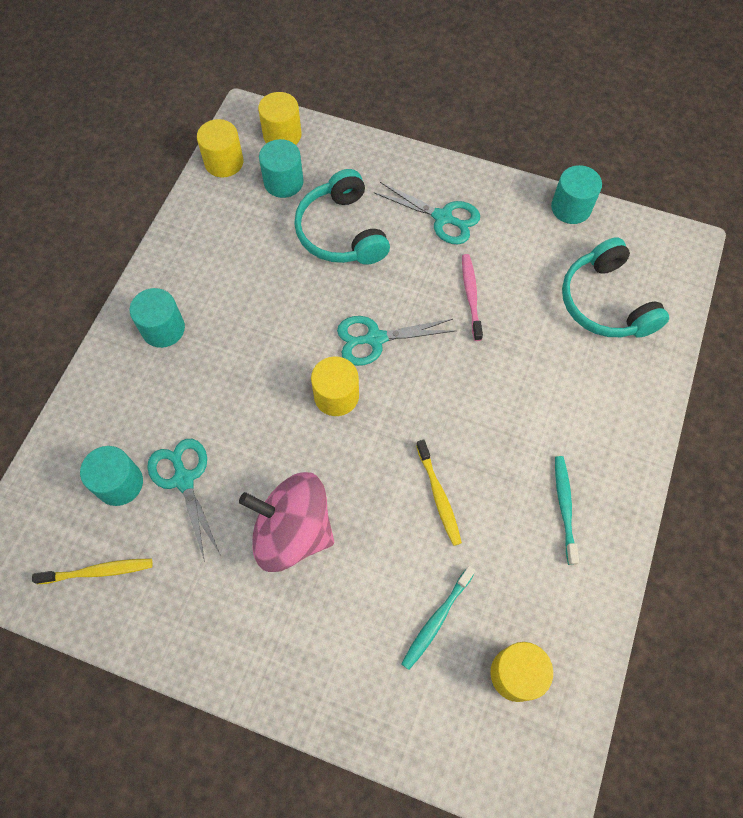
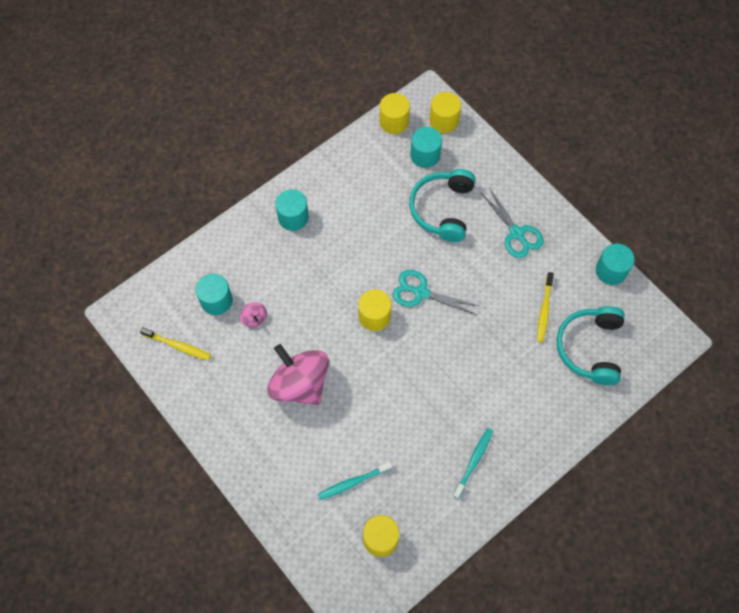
camera: 30 degrees right, 0 degrees up
(184, 479) = (254, 318): turquoise scissors -> pink spinning top
(438, 496) = (399, 412): yellow toothbrush -> yellow toothbrush (544, 310)
(471, 296) = (501, 296): pink toothbrush -> none

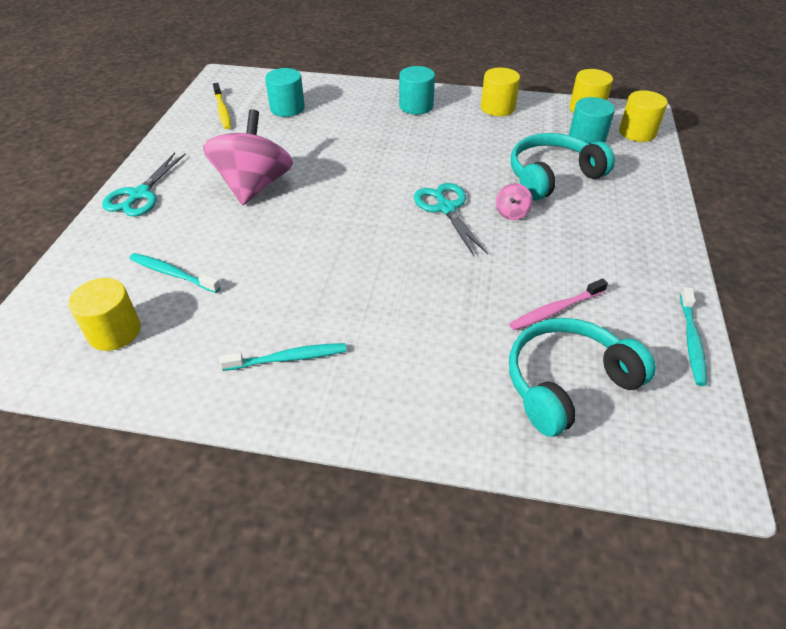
camera: 50 degrees right, 20 degrees down
(254, 318) = (293, 132): pink spinning top -> pink spinning top (512, 213)
(374, 316) = (381, 193): yellow cylinder -> yellow cylinder (497, 108)
(516, 233) = (608, 237): turquoise scissors -> turquoise scissors (140, 195)
(544, 310) = (555, 310): yellow toothbrush -> pink toothbrush
(611, 271) = (691, 341): turquoise cylinder -> turquoise toothbrush

